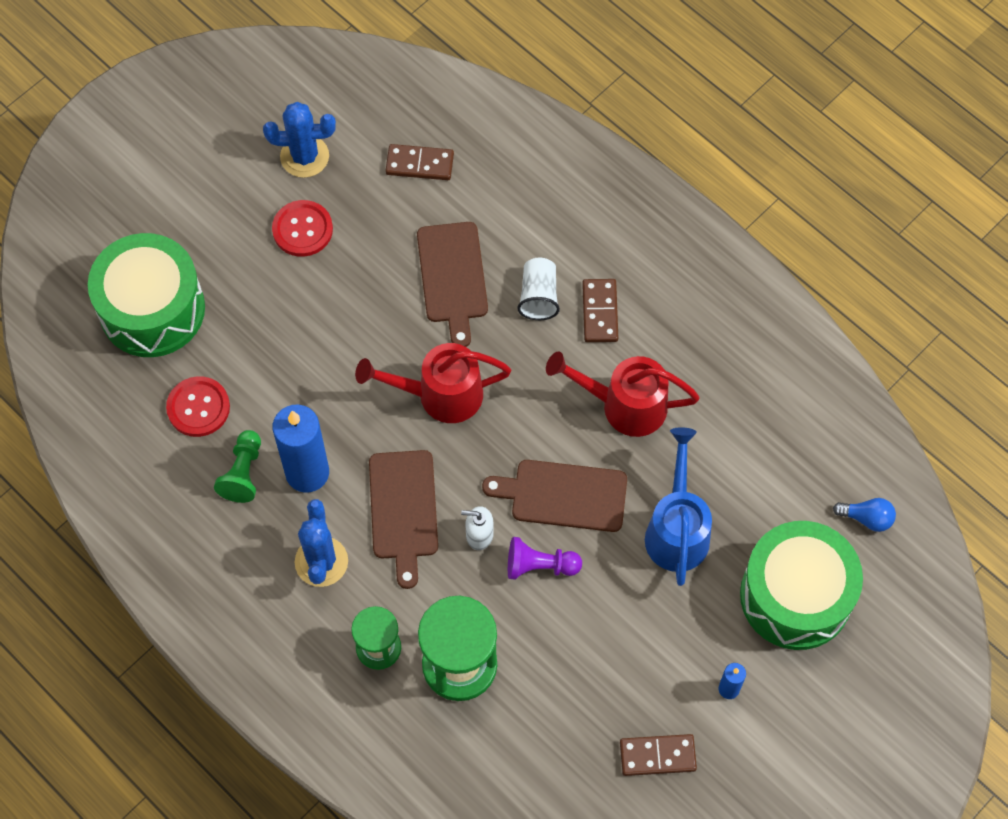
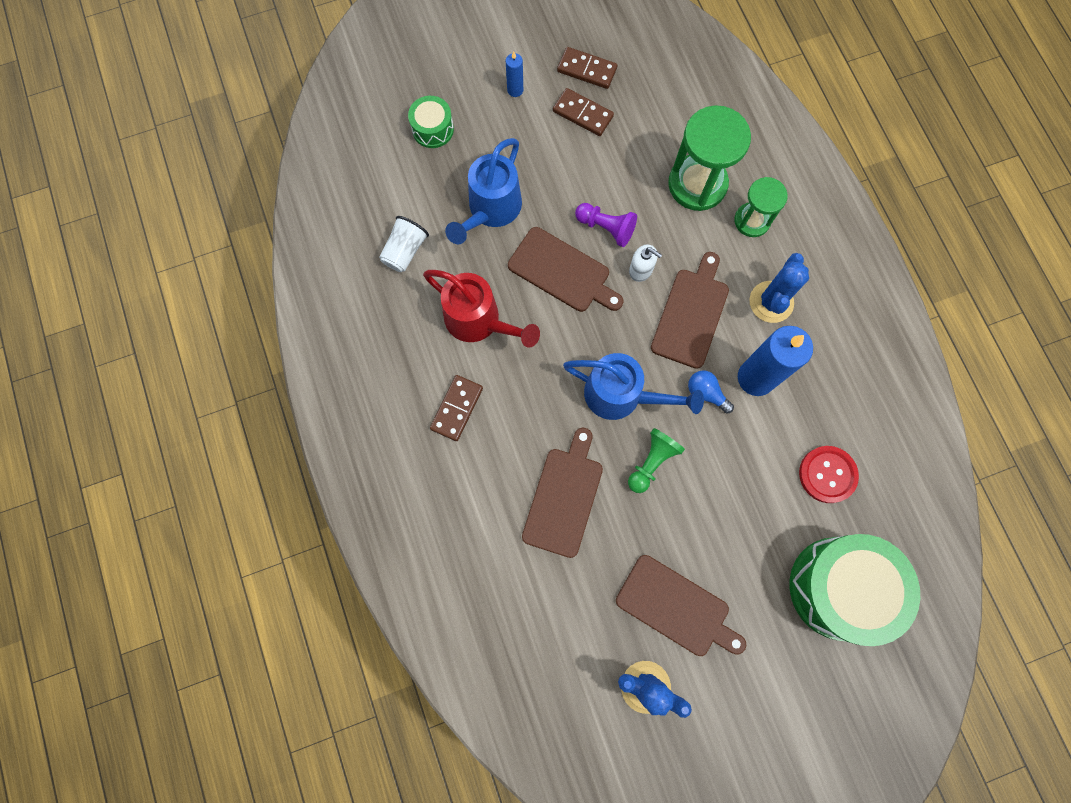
camera: 155 degrees left, 10 degrees up
(243, 473) = (808, 400): green pawn -> green pawn (652, 462)
(302, 229) = (676, 607): red button -> brown cutting board
(420, 164) = (542, 627): brown domino -> brown domino (582, 114)
(440, 395) = (621, 396): red watering can -> blue watering can
(538, 296) = (500, 446): white cup -> white cup (405, 251)
(795, 596) = (433, 129): green drum -> green drum, size x0.48
(866, 518) = (349, 159): blue light bulb -> blue light bulb (706, 393)

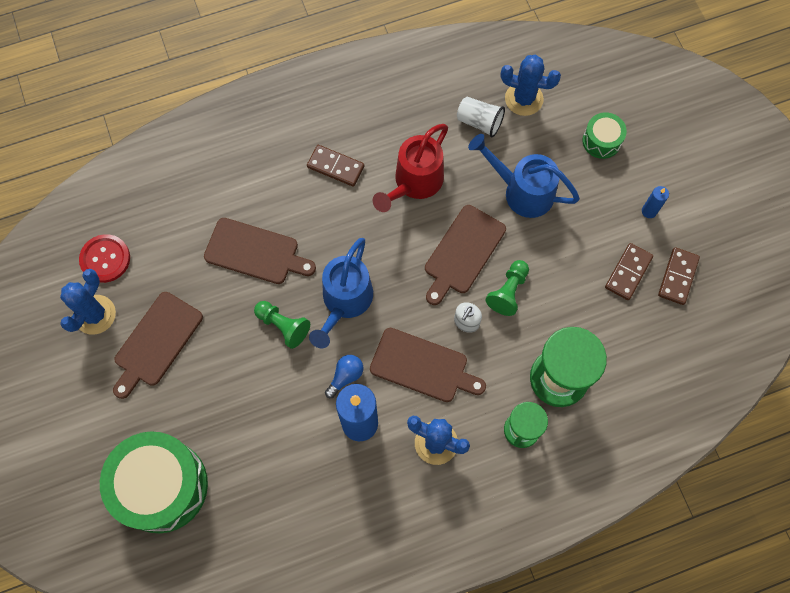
camera: 90 degrees right, 5 degrees down
(378, 204) = (524, 99): none -> blue cactus
(606, 228) = (508, 292): purple pawn -> green pawn
(827, 474) = (265, 484): red button -> red button (105, 259)

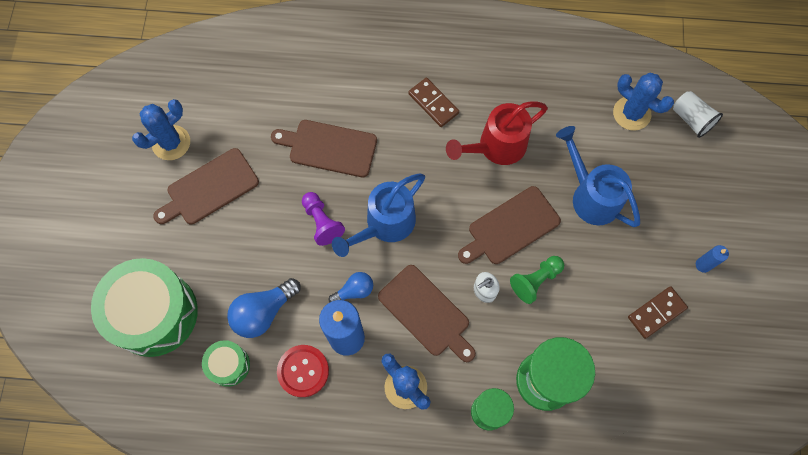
camera: 25 degrees right, 0 degrees up
(105, 259) = (202, 100): red button -> red button (303, 371)
(255, 252) = (329, 148): brown cutting board -> brown cutting board turned 150 degrees clockwise
(268, 436) = (263, 312): none -> blue light bulb
(283, 326) = (322, 222): green pawn -> purple pawn
(479, 122) = (580, 117): white cup -> white cup (691, 119)
(601, 141) = (687, 181): green drum -> green drum (229, 365)
(677, 277) = (702, 338): brown domino -> none

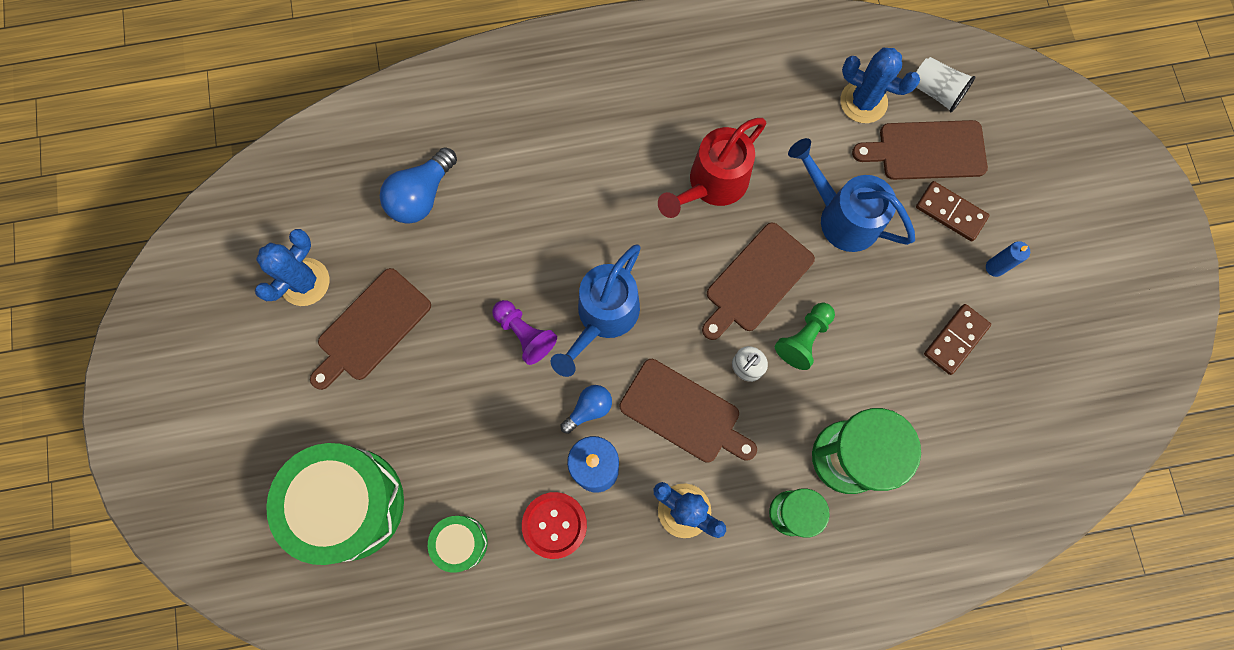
camera: 15 degrees left, 5 degrees up
(263, 312) = (484, 465): blue light bulb -> blue light bulb (421, 195)
(329, 148) = (507, 238): brown cutting board -> brown cutting board (927, 151)
(433, 103) = (620, 149): brown domino -> brown domino (950, 212)

